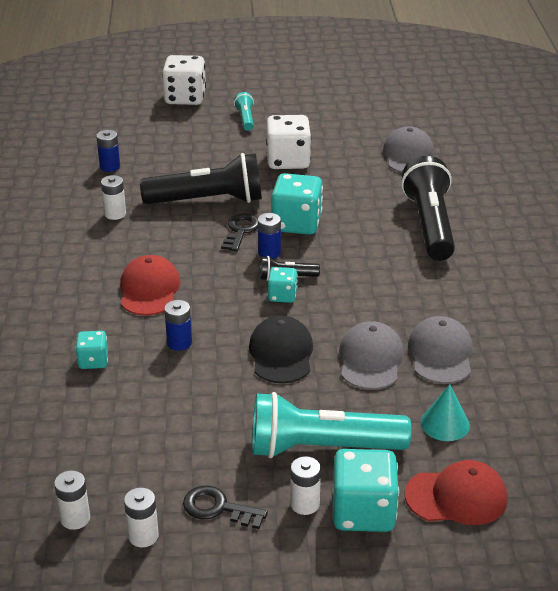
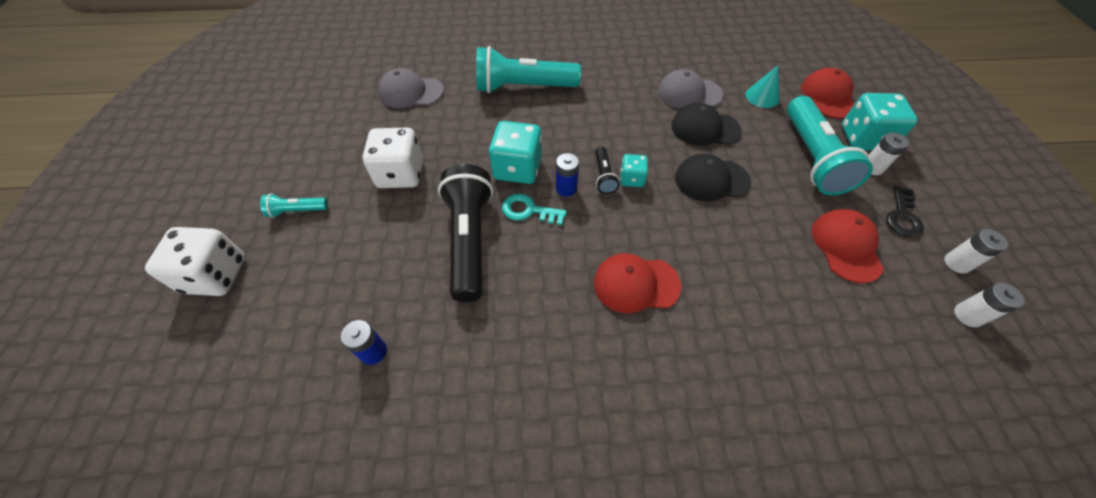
camera: 90 degrees left, 20 degrees up
(93, 361) = (761, 325): turquoise dice -> none
(115, 214) = (488, 333): white battery -> none
(177, 443) = (846, 246): none -> red cap
(179, 343) = (714, 252): blue battery -> none
(241, 231) = (528, 210): black key -> turquoise key
(370, 360) = (705, 128): grey cap -> black cap
(430, 225) = (523, 87): black flashlight -> turquoise flashlight

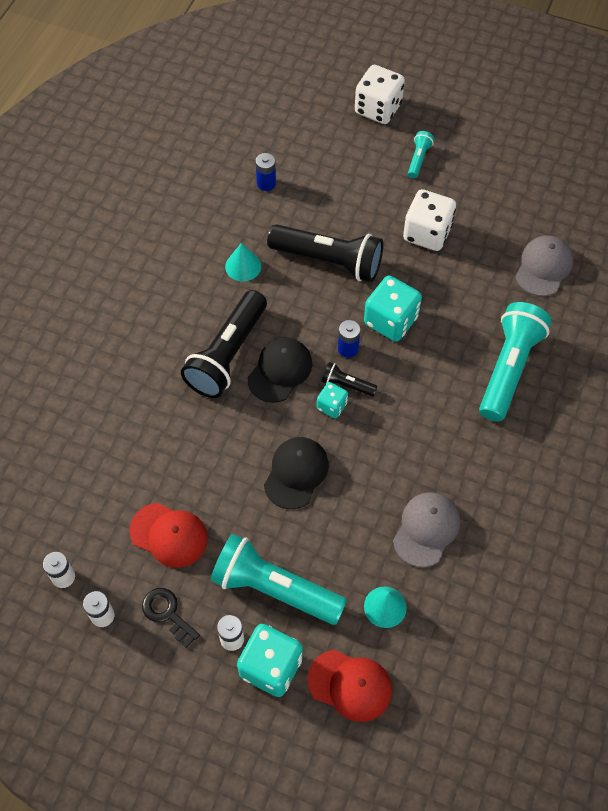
camera: 115 degrees right, 5 degrees up
(514, 320) = (243, 266): none -> turquoise cone
(528, 210) = (338, 311): turquoise key -> none
(636, 284) = (227, 354): red cap -> black flashlight
(705, 128) = (365, 511): black cap -> black cap (280, 371)

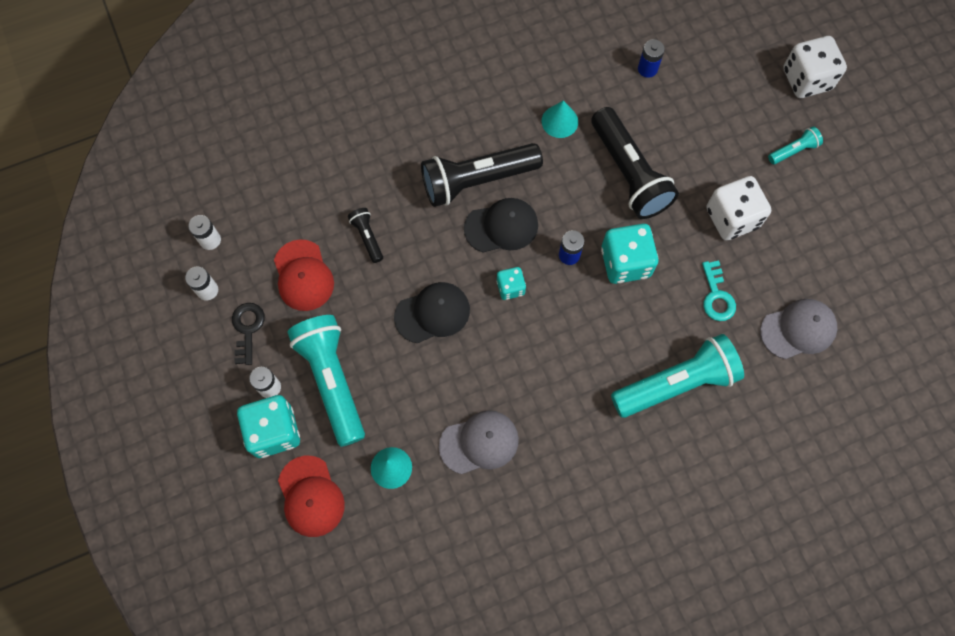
camera: 45 degrees right, 10 degrees up
(347, 385) = (538, 282): black flashlight -> black flashlight (367, 237)
(472, 291) = (716, 296): none -> turquoise key

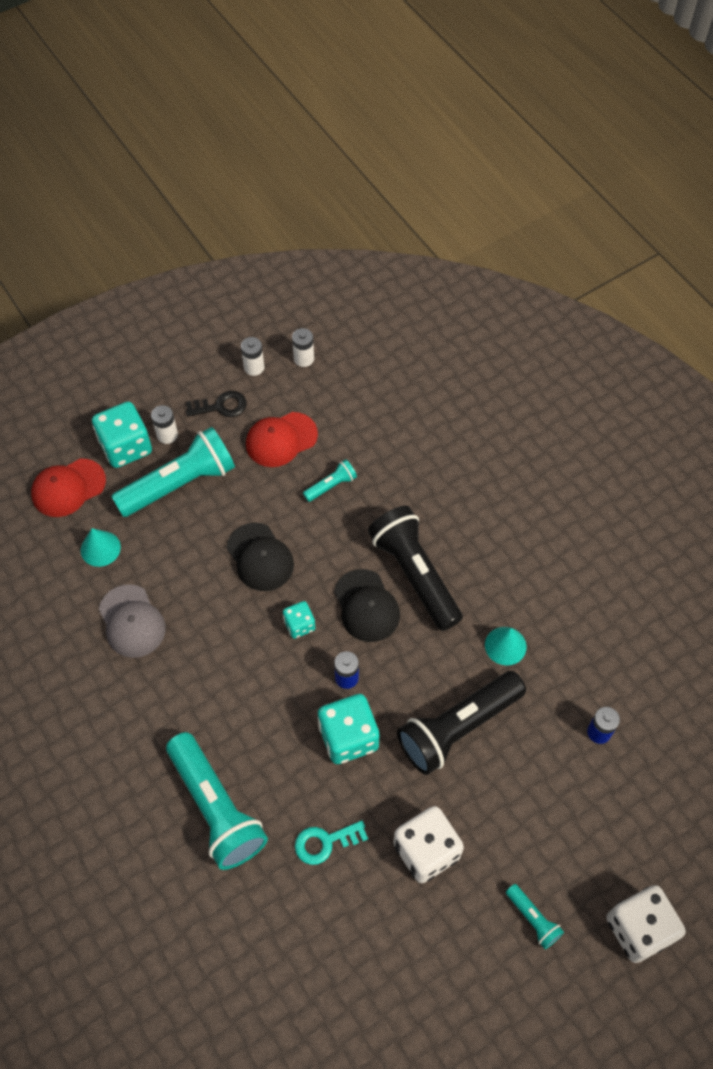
camera: 80 degrees right, 10 degrees down
(367, 237) = (331, 486): black flashlight -> turquoise flashlight
(798, 329) = (299, 942): grey cap -> none

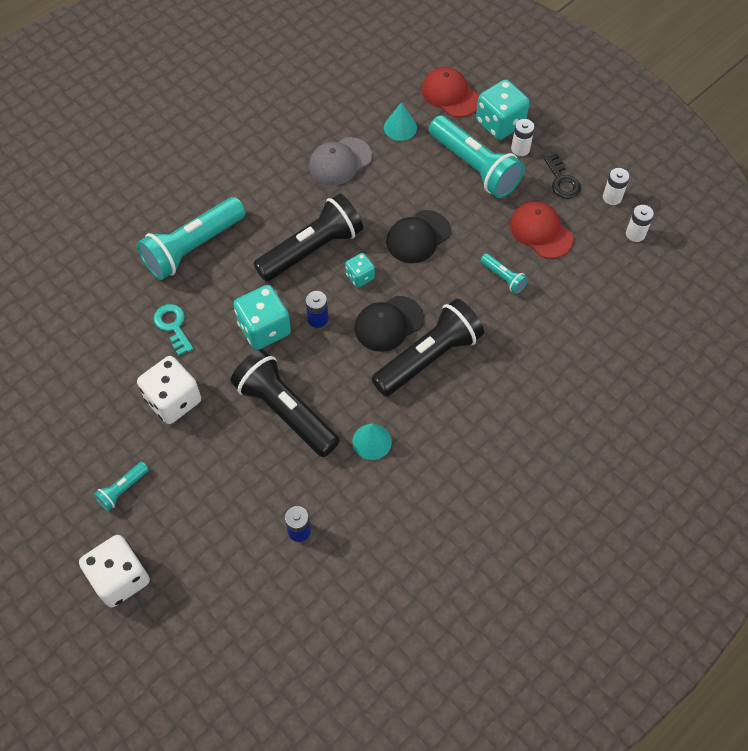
camera: 80 degrees right, 0 degrees up
(251, 670) = (312, 249): none -> black flashlight

